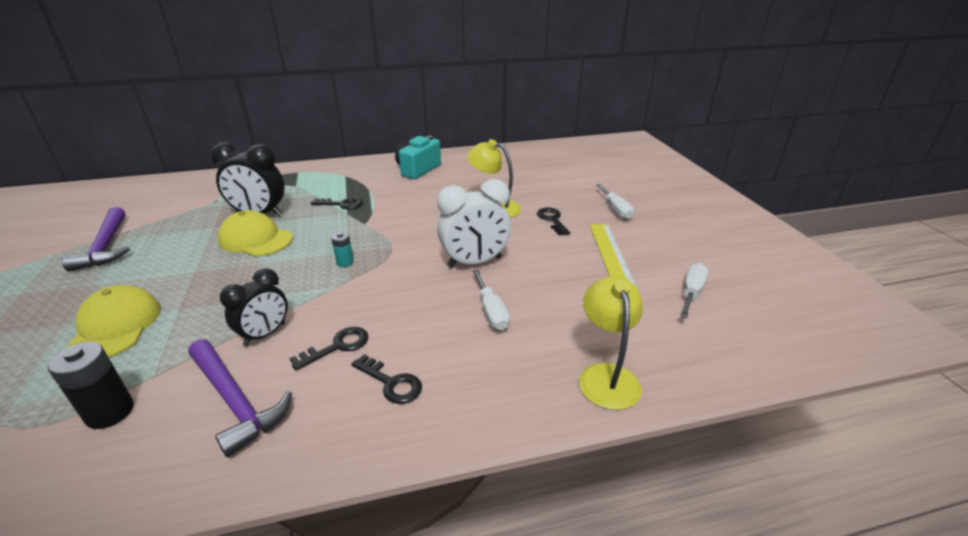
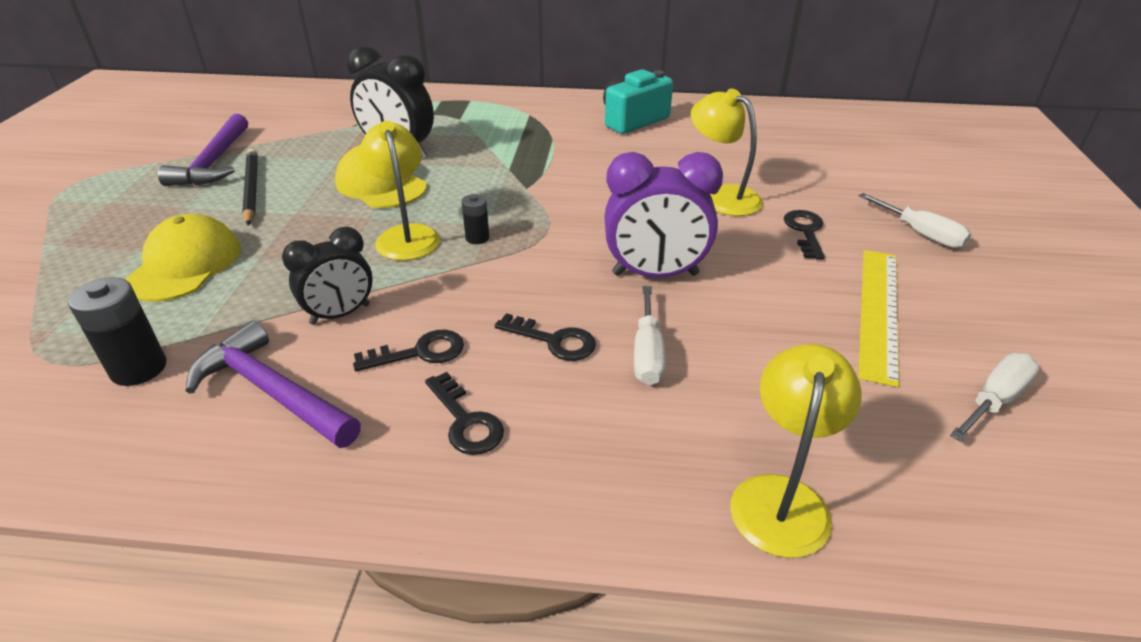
camera: 20 degrees right, 5 degrees up
(149, 260) = (251, 189): none -> black pencil
(235, 400) = (272, 392): purple hammer -> purple hammer turned 150 degrees clockwise
(291, 270) = (406, 235): none -> yellow lamp
(342, 204) = (508, 155): black key -> black key (554, 341)
(345, 262) = (477, 238): turquoise battery -> black battery
(474, 262) = (655, 274): white clock -> purple clock
(615, 209) = (921, 234): white screwdriver -> white screwdriver turned 45 degrees counterclockwise

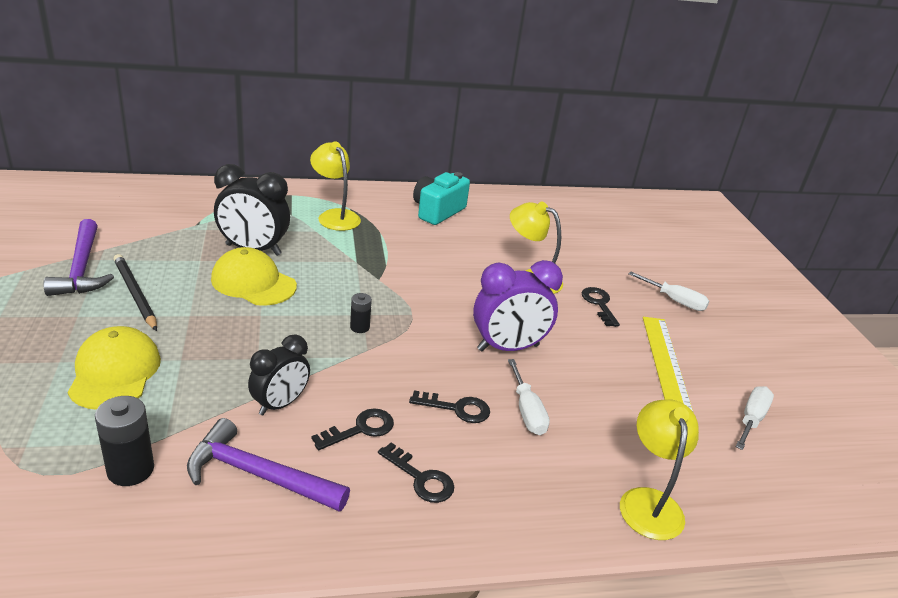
camera: 20 degrees left, 5 degrees down
(406, 235) = (299, 329): yellow lamp -> yellow lamp (335, 216)

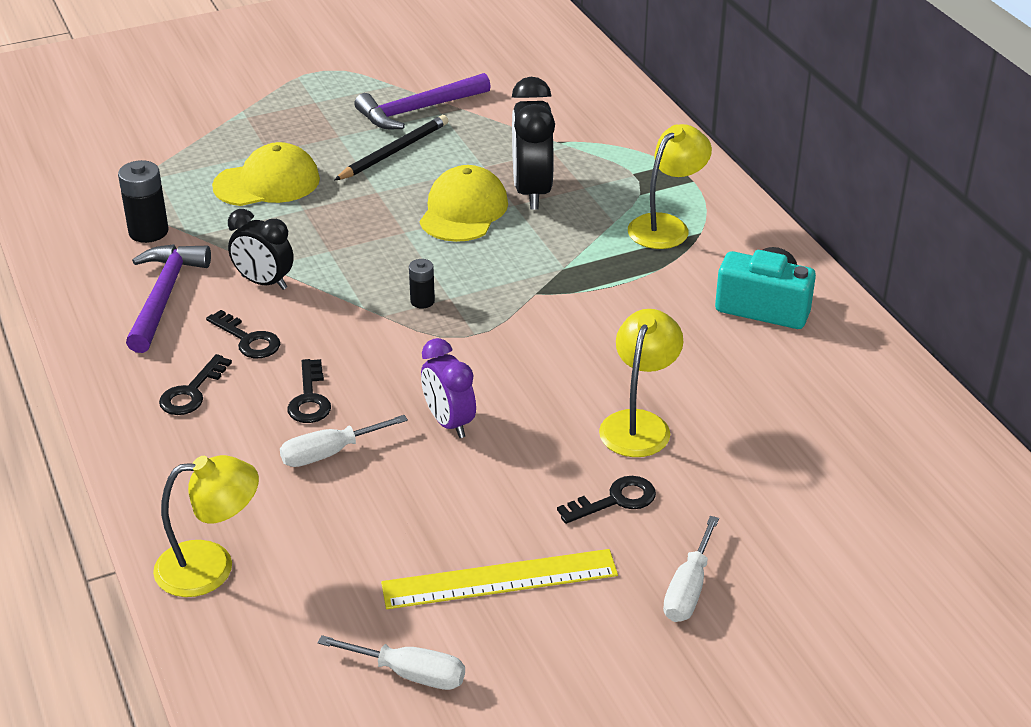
camera: 80 degrees right, 5 degrees up
(508, 348) = (449, 422): purple clock -> purple clock, size x0.66

